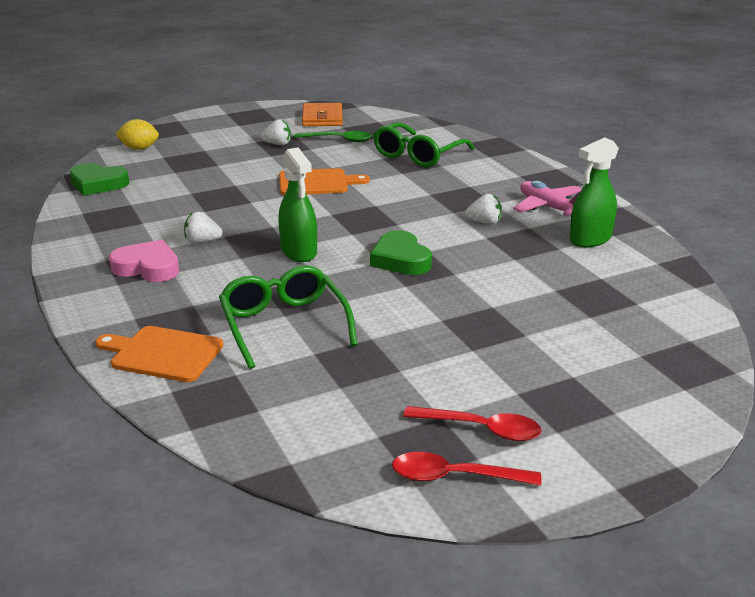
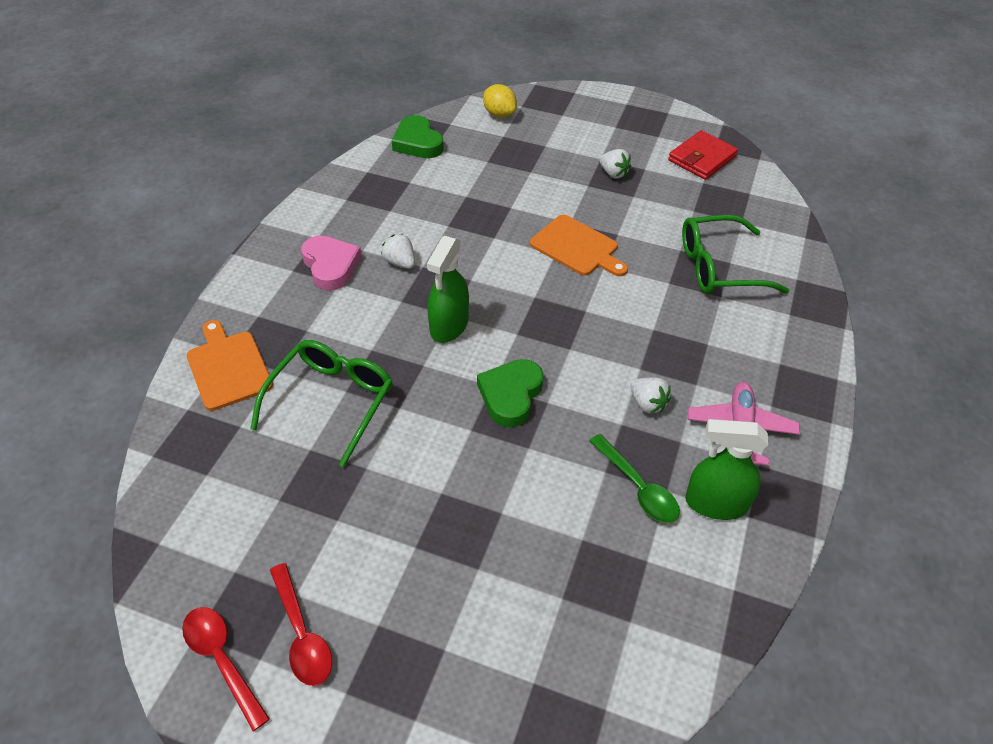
camera: 45 degrees right, 20 degrees up
(322, 118) = (701, 158): orange wallet -> red wallet
(338, 140) = (674, 199): green spoon -> green spoon (637, 487)

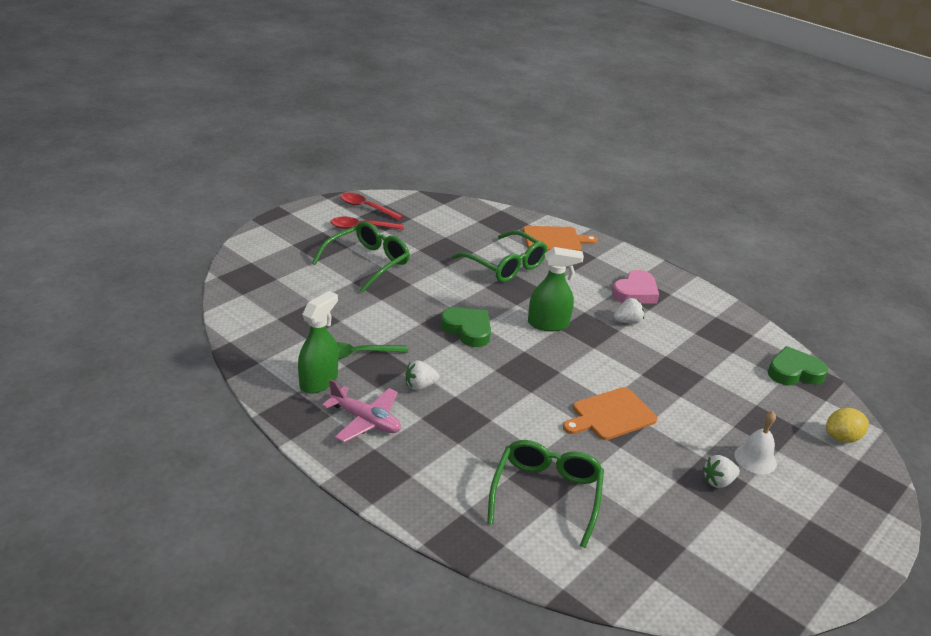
camera: 110 degrees right, 15 degrees down
(222, 660) = (366, 208): red spoon -> red spoon turned 135 degrees counterclockwise
(331, 266) = (635, 292): pink heart -> pink heart turned 45 degrees counterclockwise
(413, 572) = (368, 263): none -> green glasses
(449, 326) = (548, 324): green spray bottle -> green spray bottle turned 135 degrees clockwise
(567, 156) = (755, 459): none -> white bell
(701, 158) = (732, 568): red wallet -> none

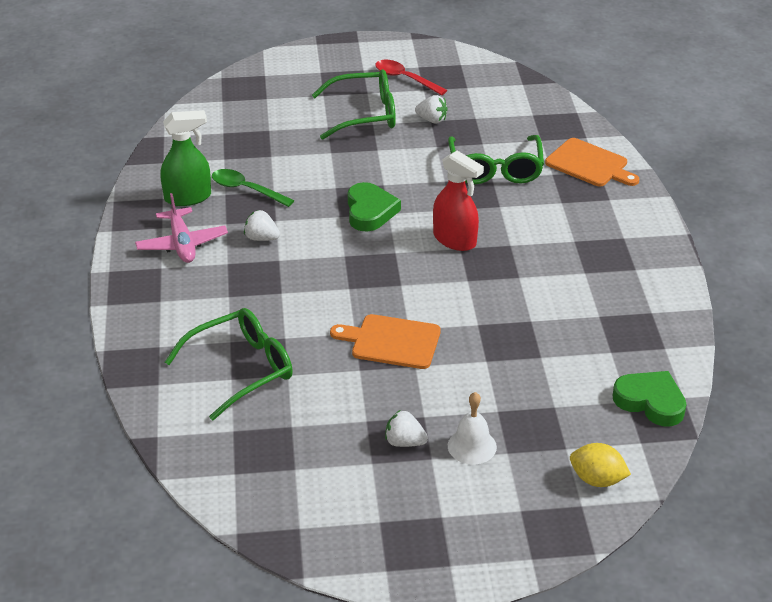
camera: 45 degrees right, 5 degrees up
(366, 208) = (436, 61): red spoon -> none
(548, 324) = (455, 240): green spray bottle -> red spray bottle
(627, 321) = (541, 273): white strawberry -> white strawberry (432, 120)
(635, 292) = (596, 251): pink heart -> none

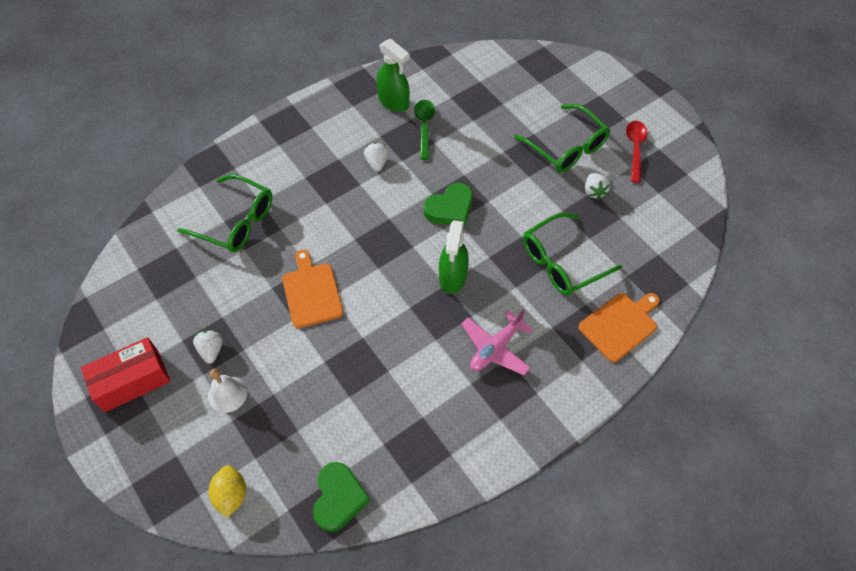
camera: 60 degrees right, 20 degrees up
(182, 244) = (342, 125): pink plane -> pink plane (495, 348)
(394, 521) = (132, 381): none -> red box
(455, 240) = (452, 277): red spray bottle -> green spray bottle
(589, 164) = (620, 325): orange cutting board -> orange cutting board turned 135 degrees counterclockwise

